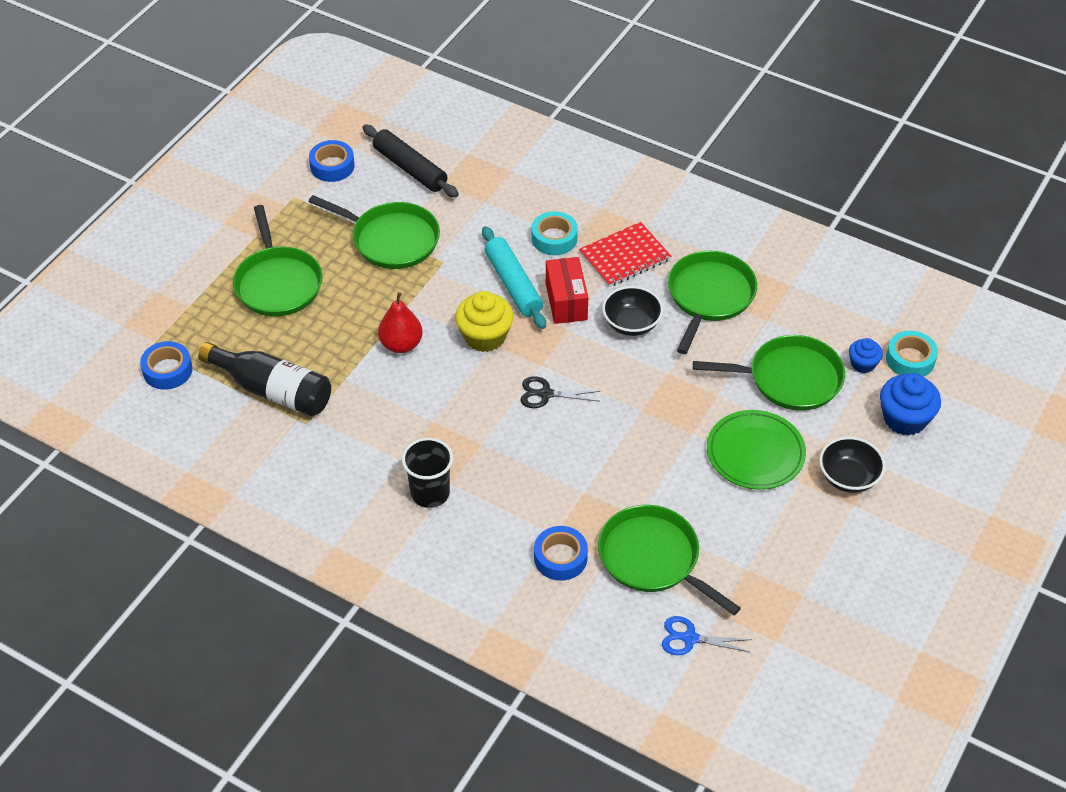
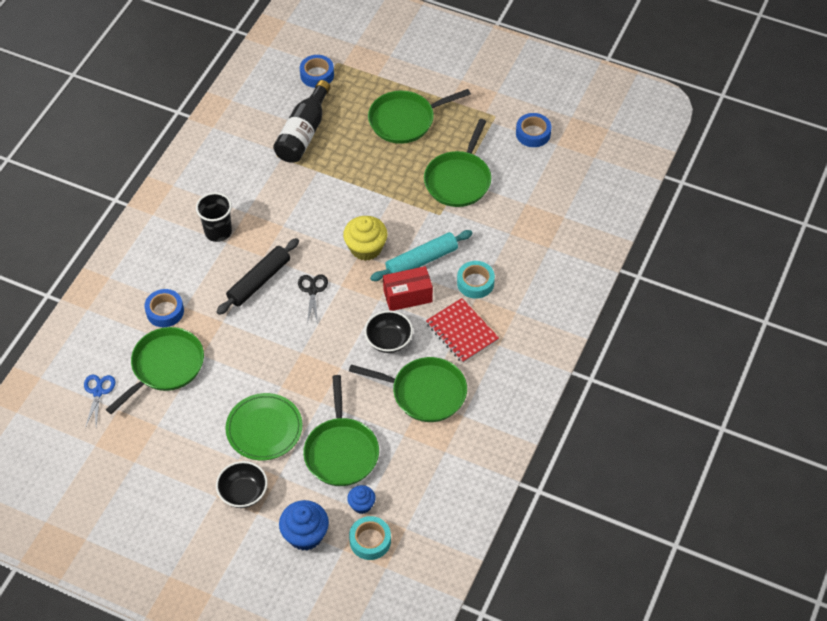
camera: 85 degrees right, 5 degrees up
(401, 344) = (353, 199): red pear -> none
(410, 168) = (539, 182): black rolling pin -> black rolling pin (259, 281)

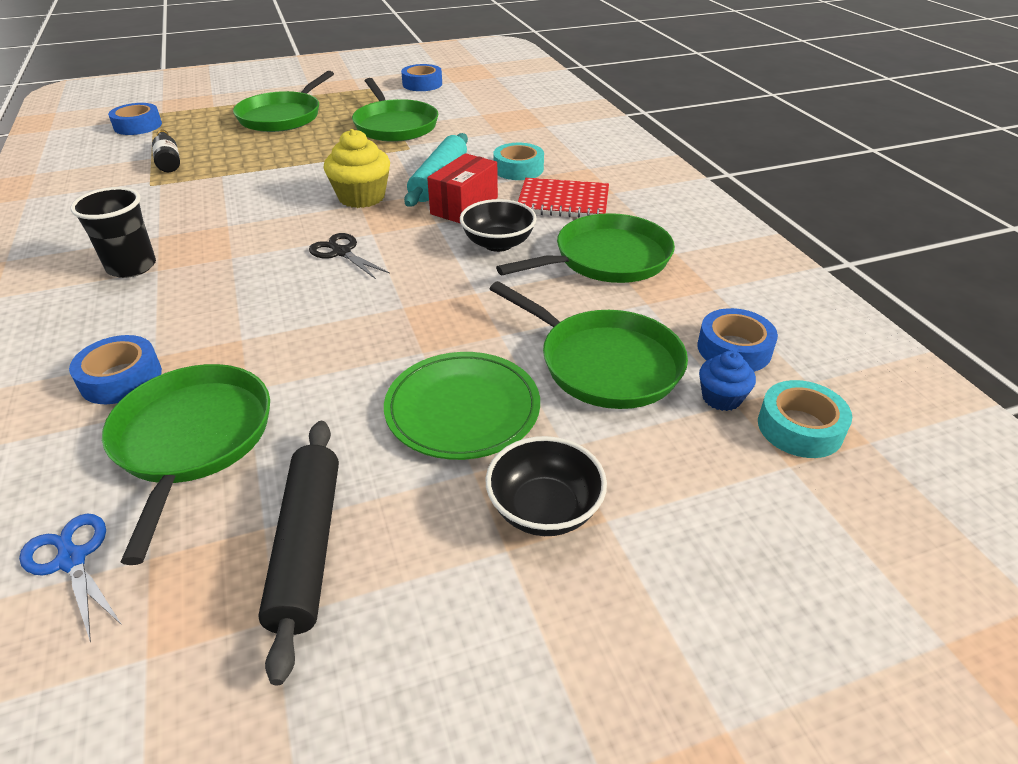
camera: 45 degrees left, 15 degrees down
(259, 281) = (252, 278): black rolling pin -> black rolling pin (307, 547)
(303, 133) = (168, 160): black bottle -> black bottle, size x0.55
(305, 535) = (715, 489): blue cupcake -> none
(402, 489) = (734, 349): none -> blue tape

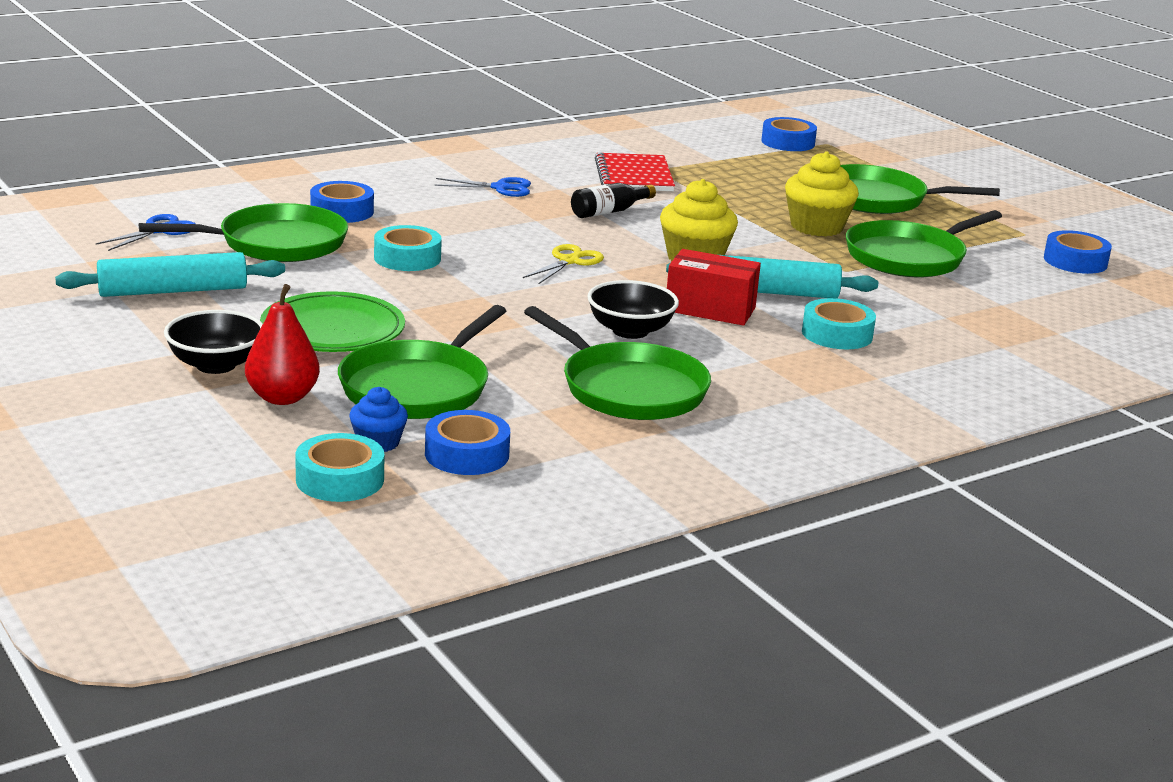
camera: 75 degrees right, 15 degrees down
(132, 267) = (500, 188): black cup -> blue scissors
(168, 160) = (716, 167): black bottle -> black bottle (609, 212)
(289, 342) = (407, 258): none -> turquoise tape
(307, 547) = (172, 291): black rolling pin -> turquoise rolling pin
(323, 144) = (816, 227): none -> yellow cupcake
(341, 252) = (569, 261): black scissors -> yellow scissors
(563, 201) = (762, 363): red notebook -> red notebook (634, 176)
(629, 457) = (282, 398): none -> red pear

